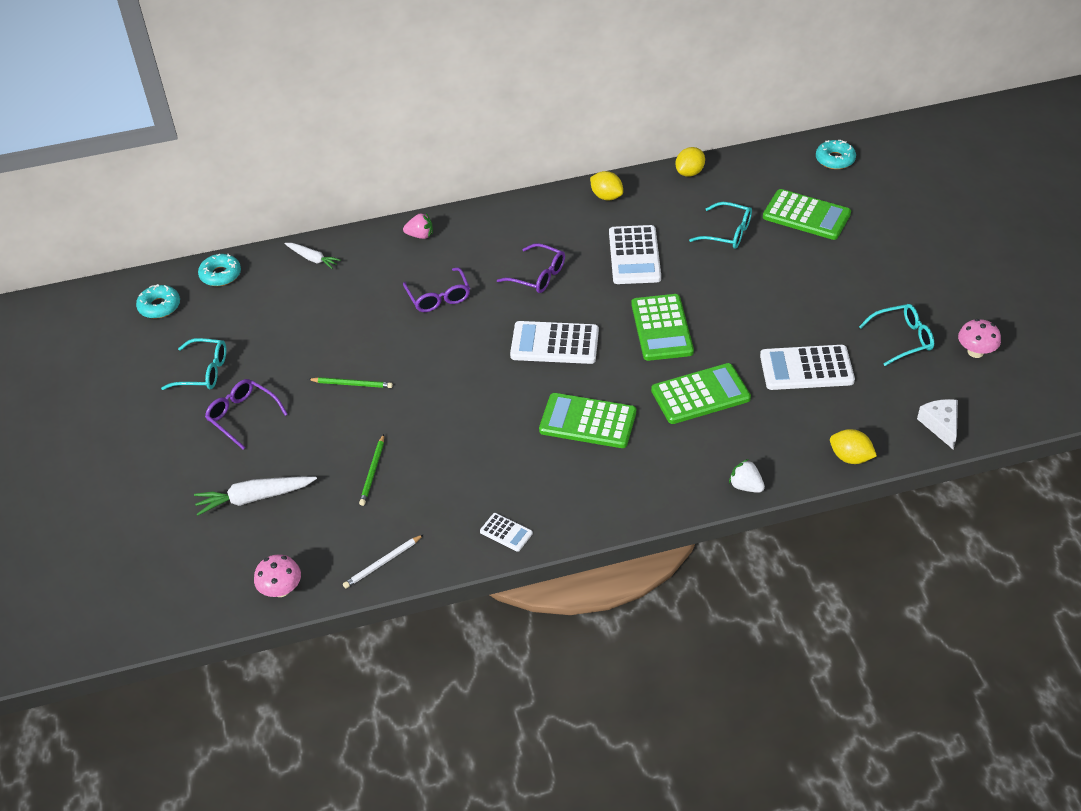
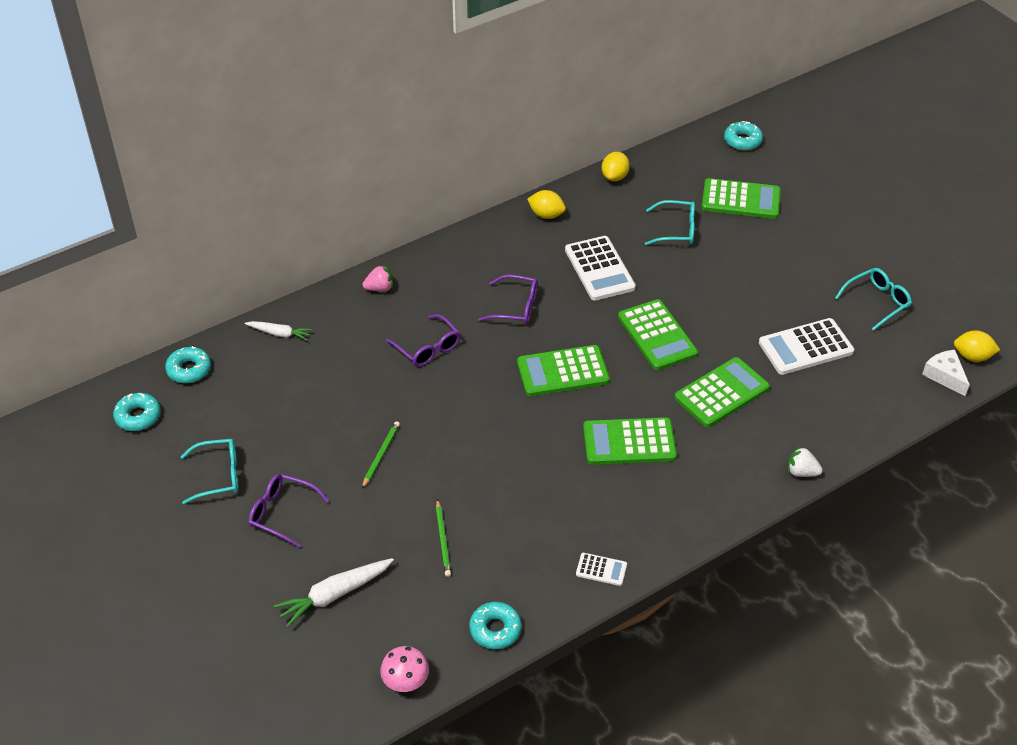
camera: 20 degrees left, 0 degrees up
(352, 384) = (381, 455): green pencil -> green pencil turned 60 degrees counterclockwise
(382, 563) = (495, 629): white pencil -> turquoise donut
(554, 343) = (563, 372): white calculator -> green calculator
(850, 457) = (881, 423): yellow lemon -> yellow lemon (972, 356)
(975, 352) = (944, 301): pink mushroom -> none

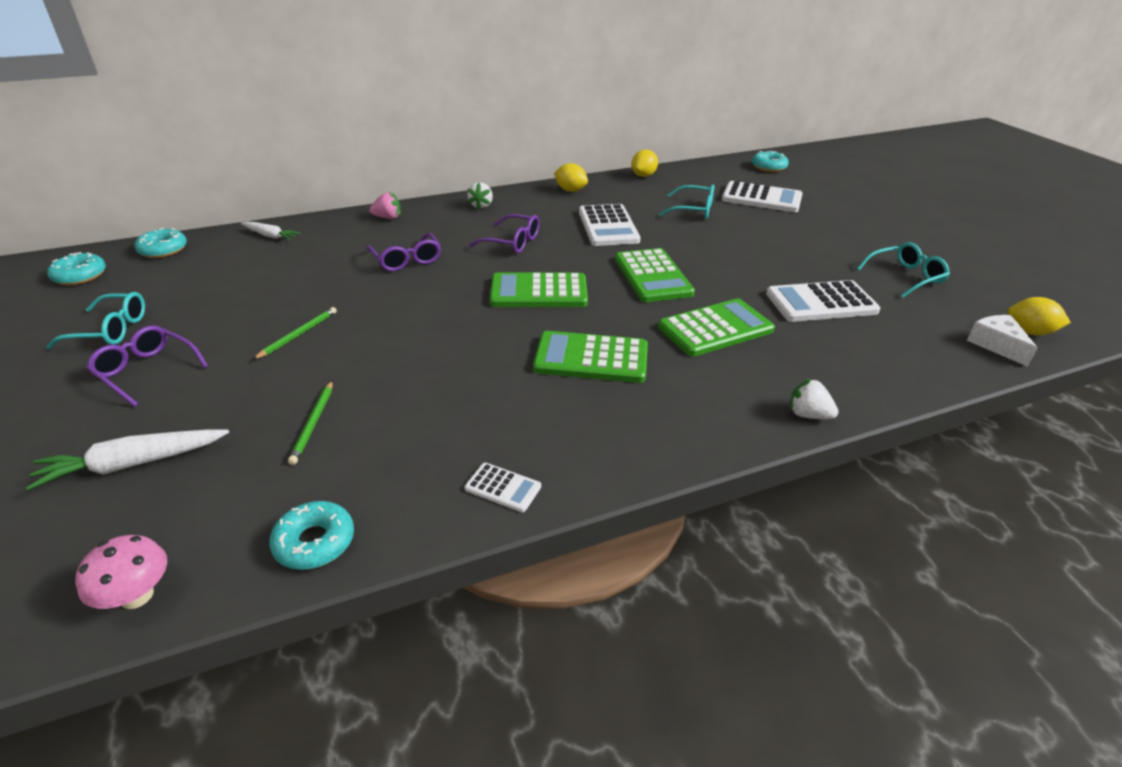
camera: 10 degrees right, 10 degrees down
(464, 254) = (481, 205): none -> white strawberry
(741, 200) = (761, 198): green calculator -> white calculator

